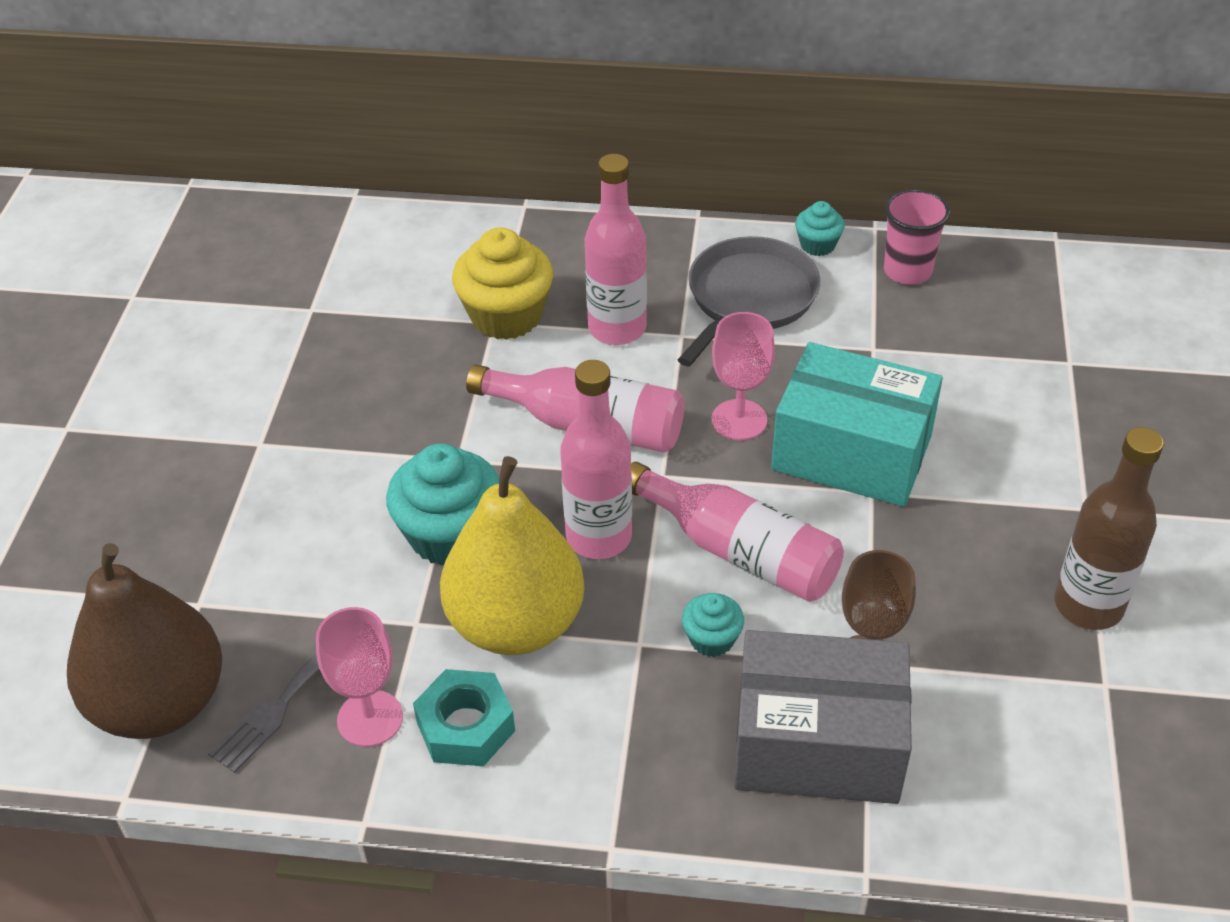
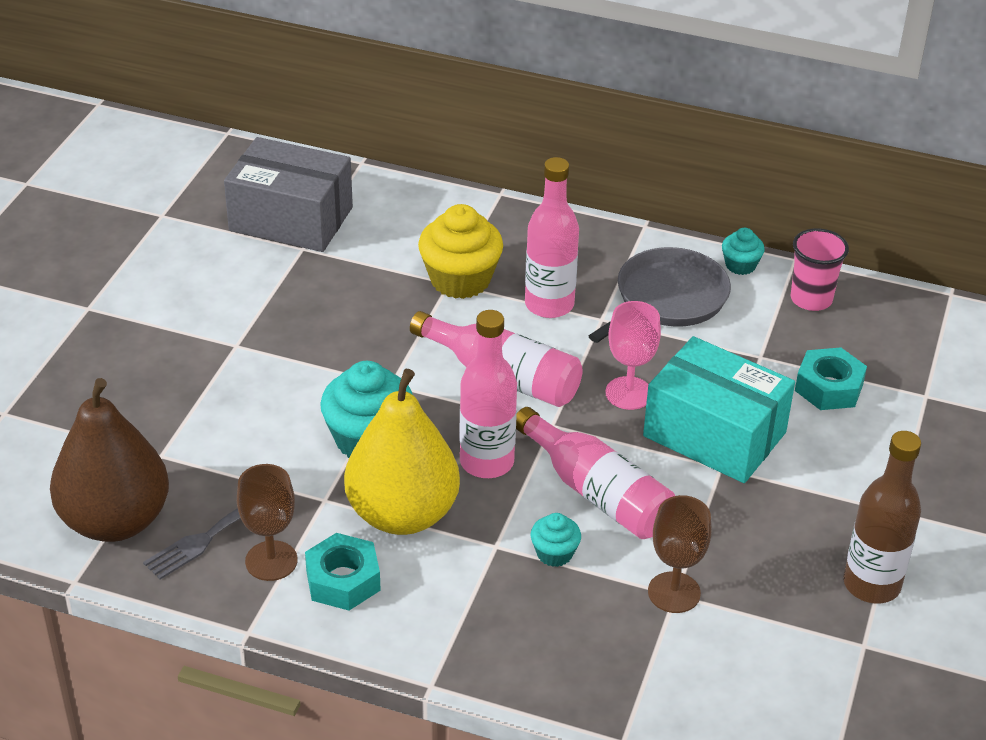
camera: 10 degrees right, 5 degrees down
(370, 718) = (271, 561): pink goblet -> brown goblet
(817, 743) = (615, 643): grey box -> grey box (291, 219)
(961, 372) = (829, 387): none -> turquoise nut

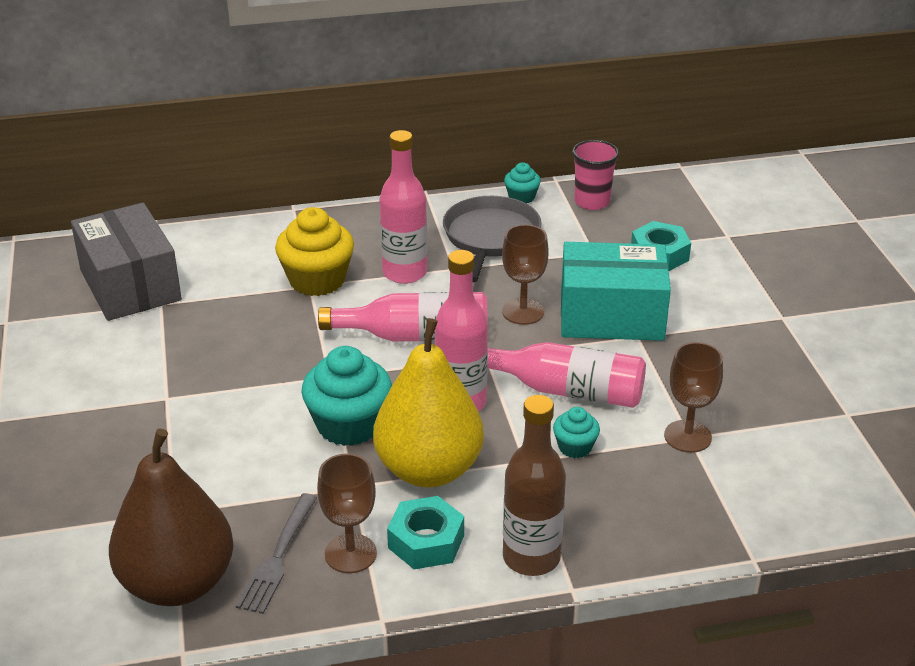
camera: 30 degrees left, 5 degrees down
(291, 219) = (130, 285): grey box -> grey box turned 75 degrees clockwise
(628, 393) = (523, 312): pink goblet -> brown goblet
(871, 584) = (813, 372): brown bottle -> brown bottle (531, 557)

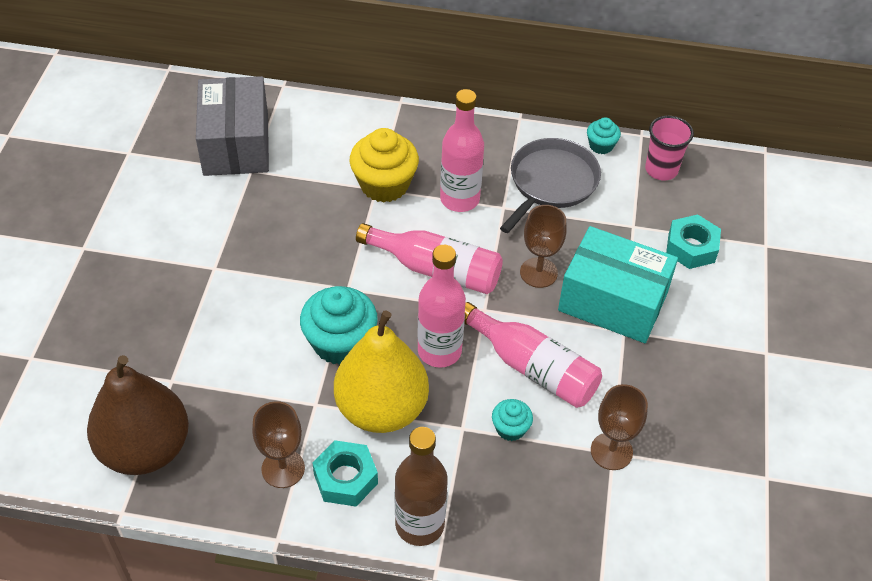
camera: 20 degrees right, 15 degrees up
(278, 557) = (228, 451): grey fork -> none

